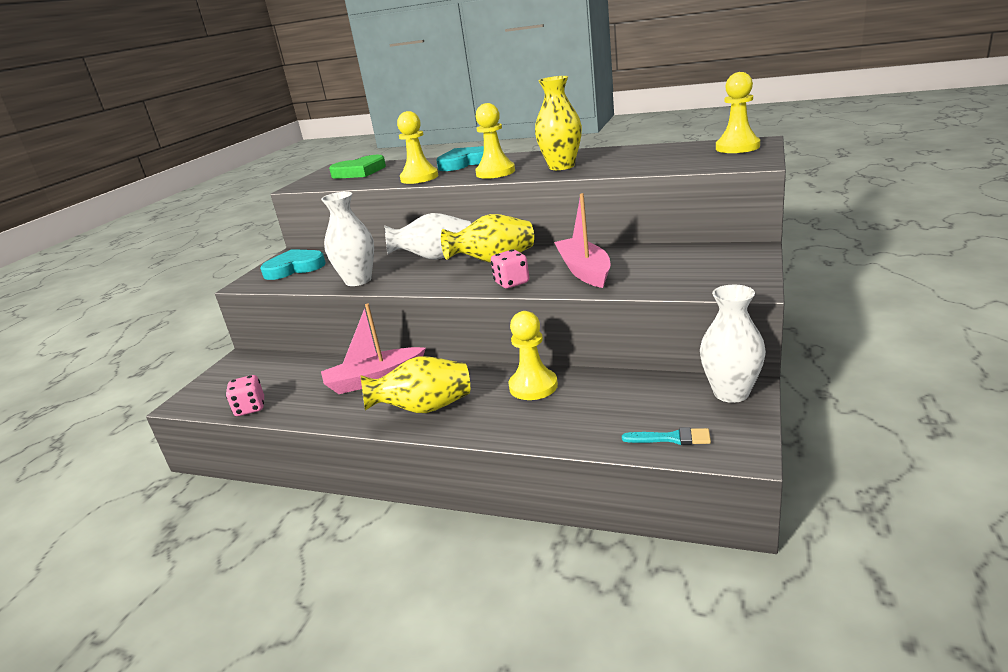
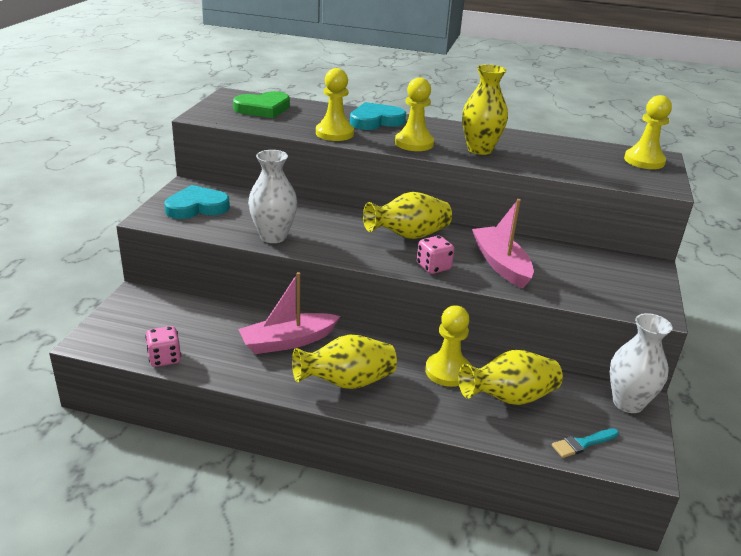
camera: 10 degrees left, 5 degrees up
(435, 258) = (347, 221): white vase -> none
(596, 403) = (509, 398): none -> yellow vase
(671, 438) = (582, 443): turquoise brush -> turquoise brush turned 150 degrees clockwise

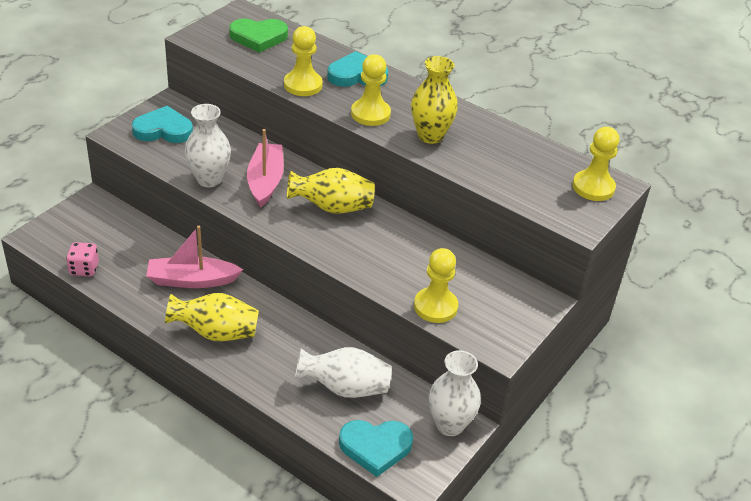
camera: 20 degrees right, 10 degrees up
(433, 267) = (328, 248): pink dice -> none
(447, 371) = (309, 347): yellow pawn -> yellow pawn (435, 307)
(501, 264) = (394, 261): pink boat -> pink boat (265, 181)
(509, 398) = (345, 388): yellow vase -> white vase
(582, 443) = (375, 447): turquoise brush -> turquoise heart

